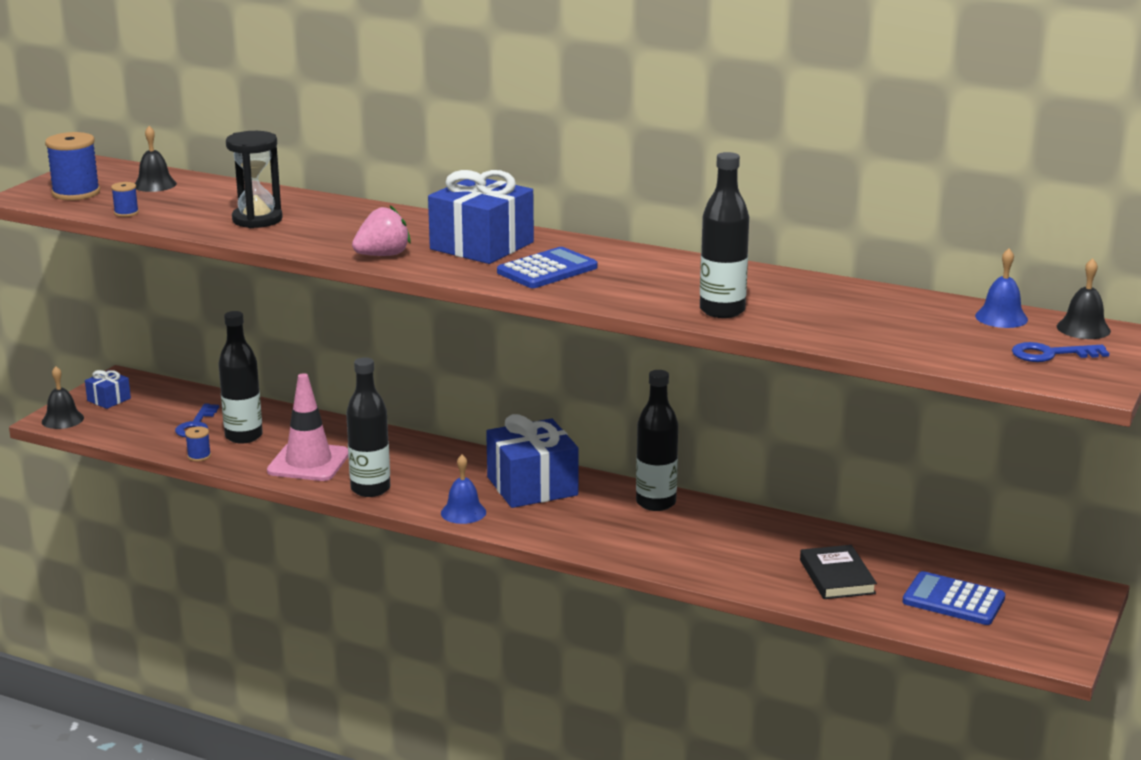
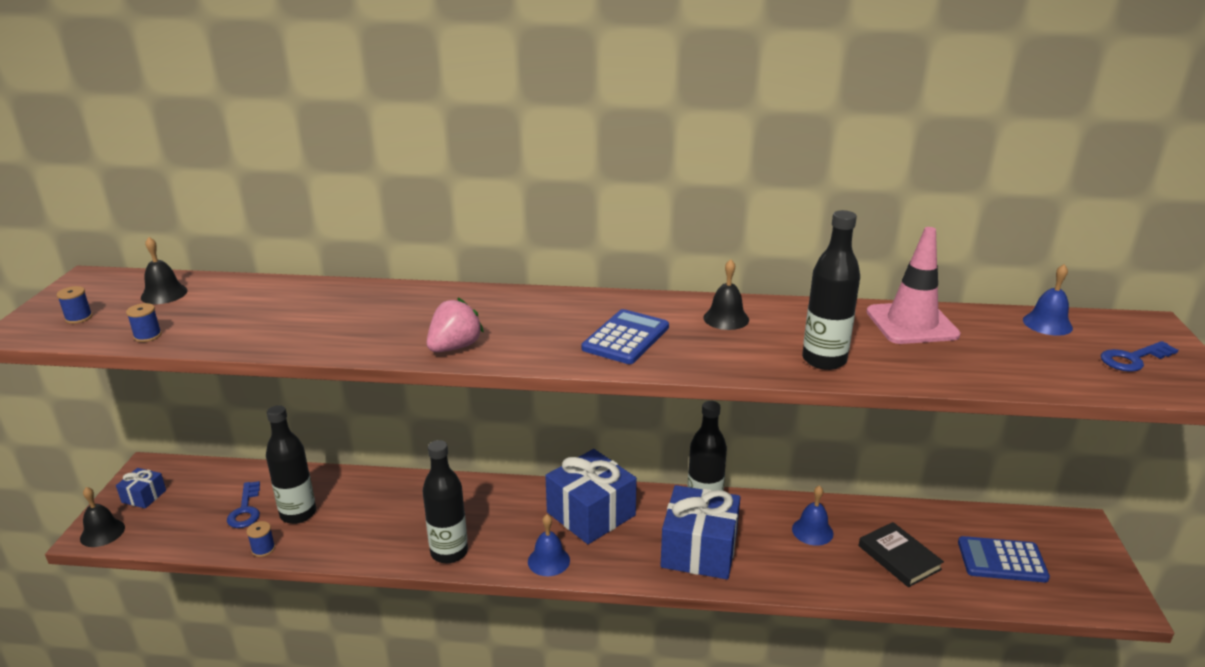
camera: 20 degrees left, 5 degrees up
(76, 193) = (79, 318): blue spool -> blue spool, size x0.50
(257, 220) = (297, 322): black hourglass -> none
(308, 462) = (375, 532): pink traffic cone -> pink traffic cone (911, 324)
(482, 246) = (542, 318): blue gift -> blue gift (699, 550)
(760, 540) = (812, 531): none -> blue bell
(1083, 328) = (1119, 324): black bell -> black bell (726, 318)

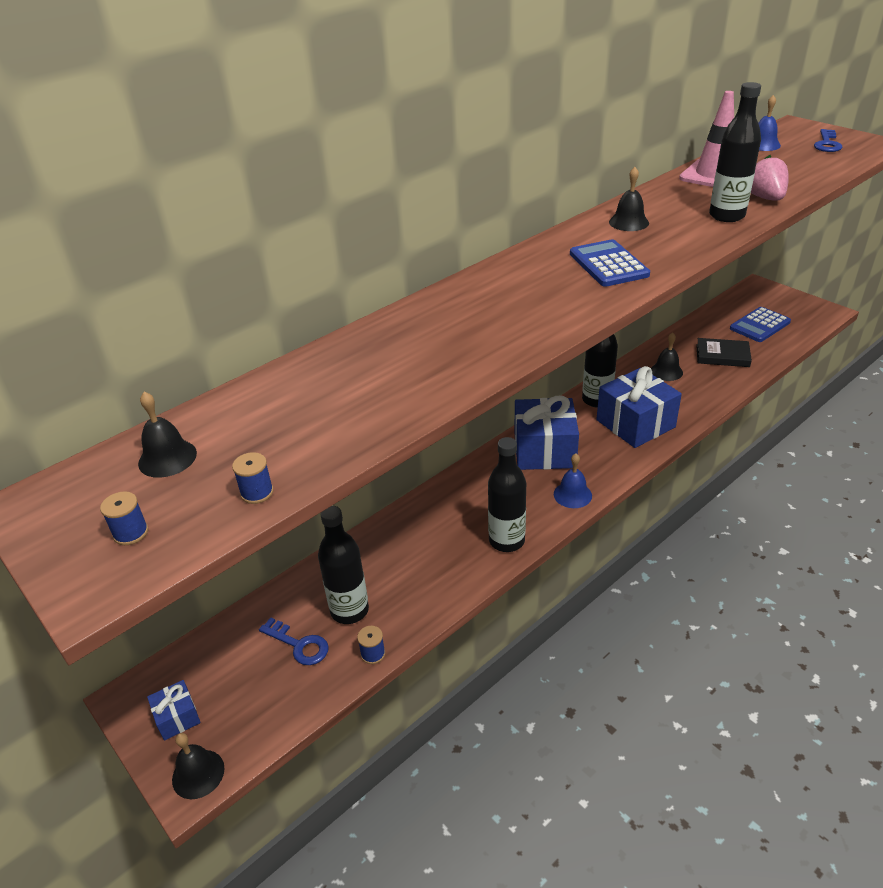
camera: 45 degrees left, 10 degrees up
(454, 347) = (527, 334): pink strawberry -> pink strawberry (765, 198)
(812, 531) = (666, 371): blue bell -> black bell

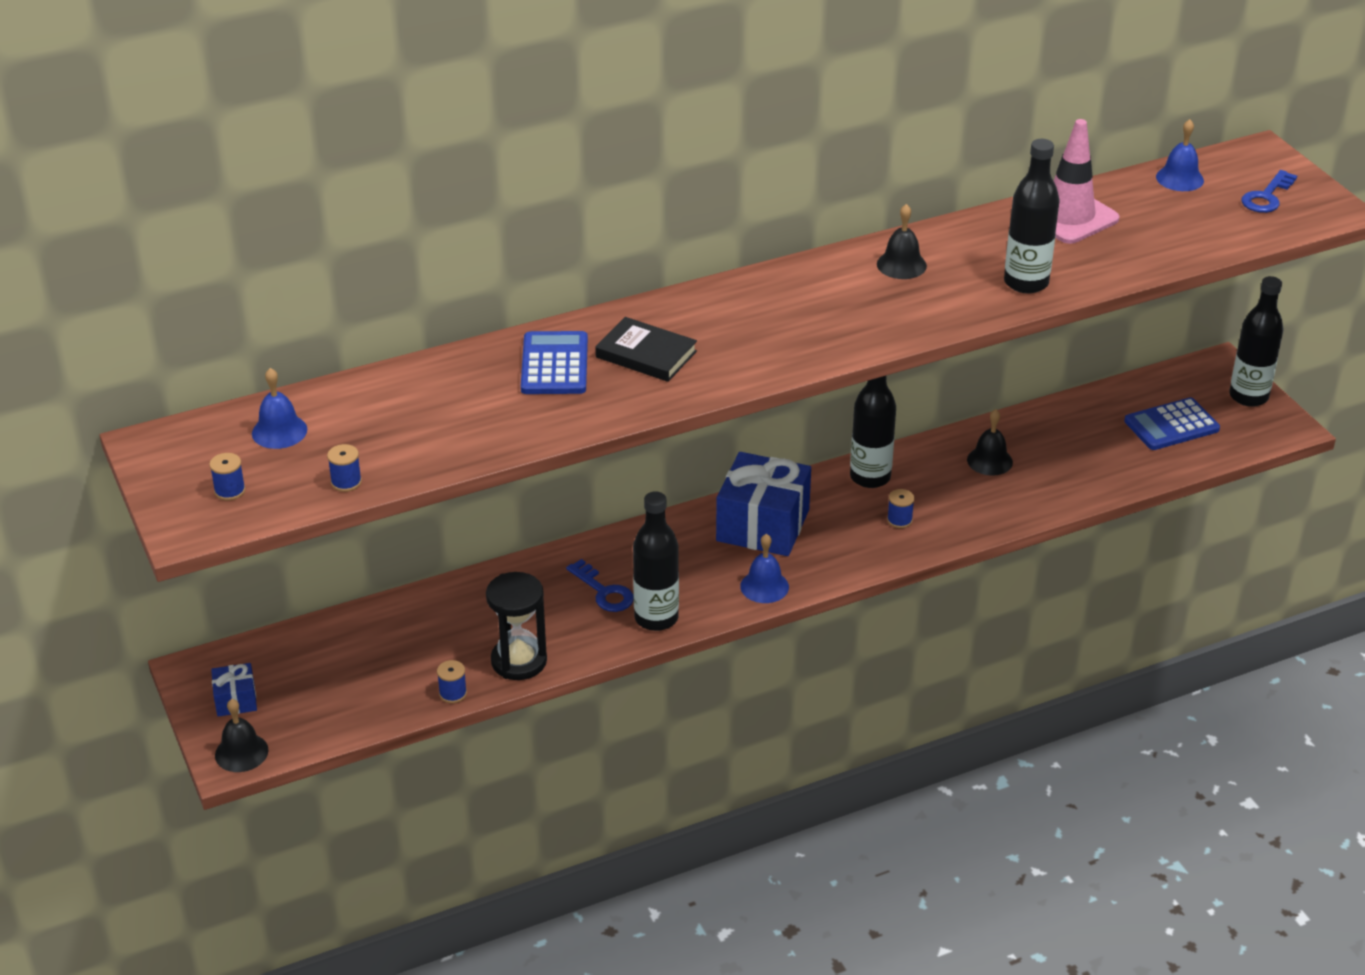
camera: 15 degrees right, 0 degrees up
(167, 458) = (279, 431): black bell -> blue bell
(299, 645) = (380, 665): blue key -> blue key (604, 591)
(349, 610) = (446, 646): black bottle -> black bottle (1248, 396)
(416, 607) = (519, 661): none -> black hourglass
(608, 264) = (832, 318): blue calculator -> blue calculator (555, 364)
(635, 423) = (899, 520): blue gift -> blue spool
(722, 355) = (1083, 457): black book -> black book (646, 354)
(765, 198) = (1098, 267): pink strawberry -> none

